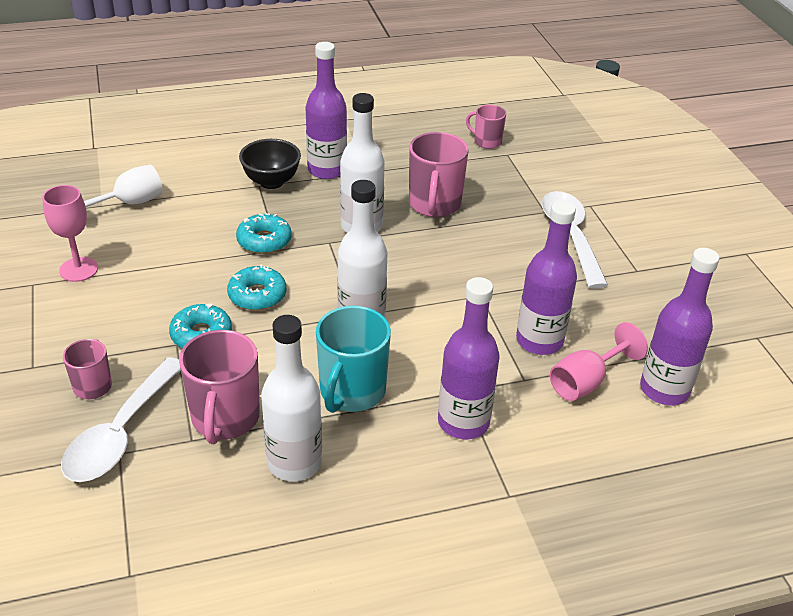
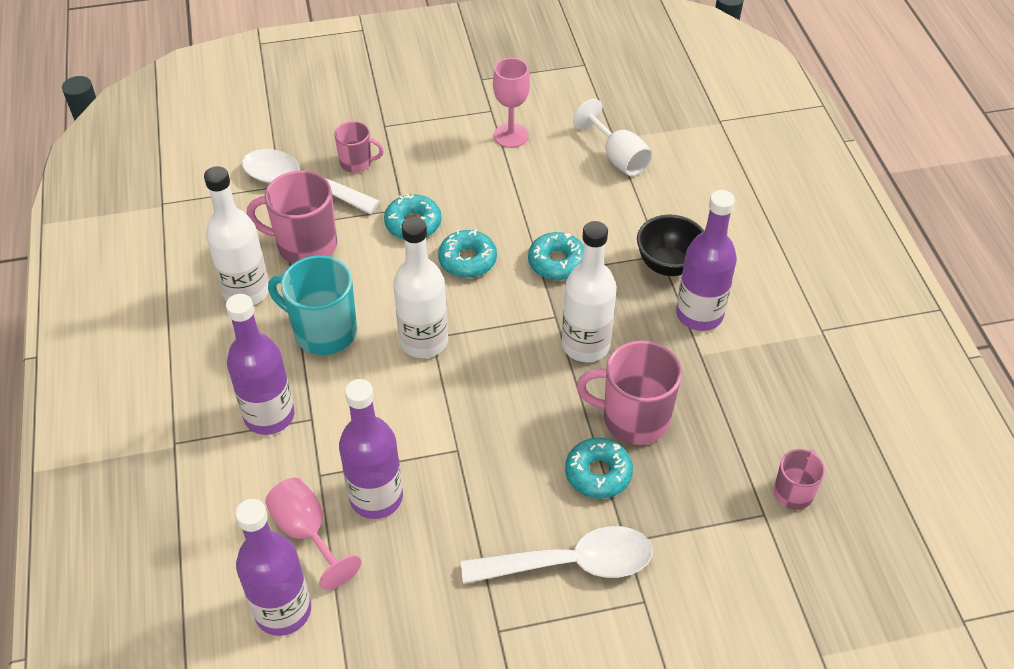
camera: 95 degrees right, 10 degrees up
(489, 222) = (598, 473): none -> turquoise donut

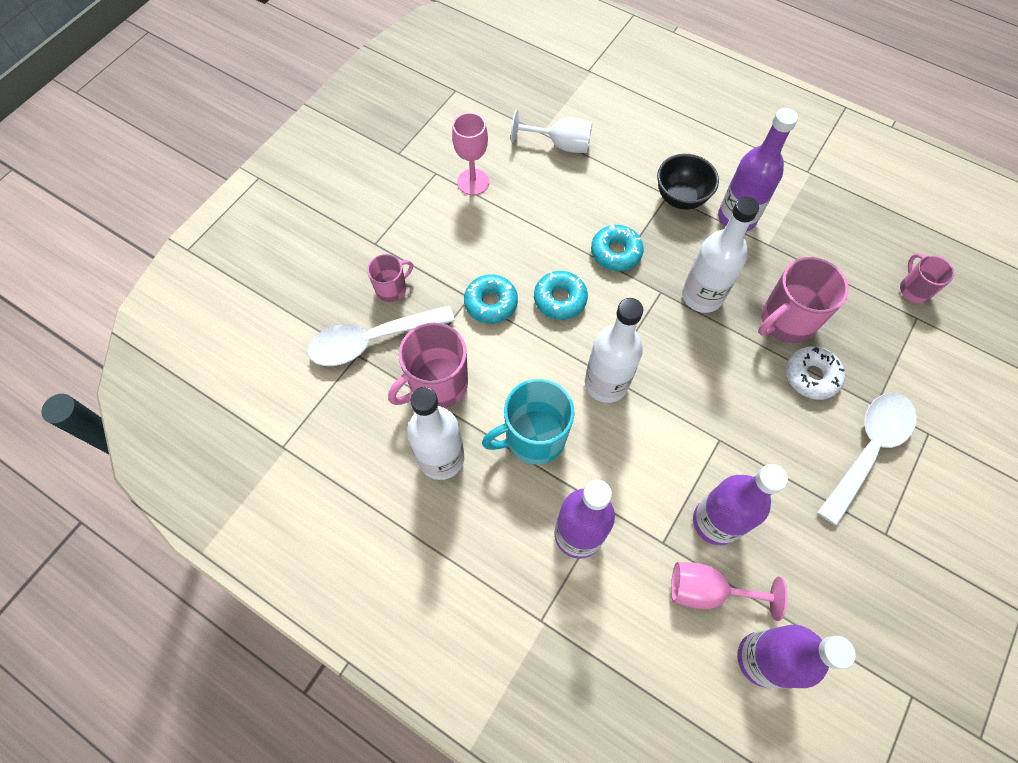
camera: 45 degrees left, 15 degrees up
(598, 473) = (811, 376): turquoise donut -> white donut

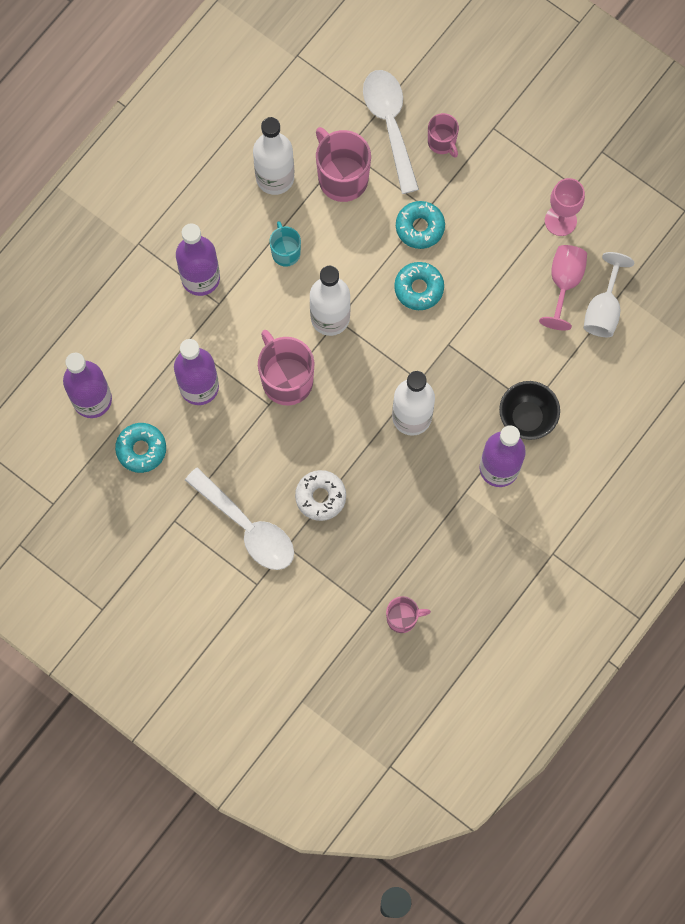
camera: 95 degrees right, 10 degrees up
(533, 438) = (285, 252): turquoise mug -> turquoise mug, size x0.57
(616, 252) = (466, 345): turquoise donut -> turquoise donut (141, 449)
(708, 590) = (146, 370): pink goblet -> pink goblet (564, 283)
(786, 321) = (378, 488): pink mug -> pink mug (286, 379)

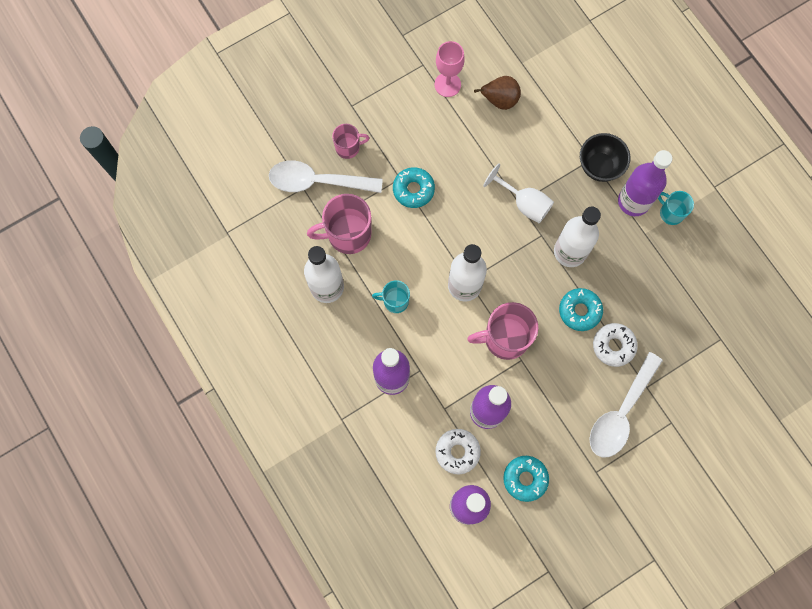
camera: 70 degrees left, 0 degrees up
(145, 371) = (457, 452): none -> white donut
(248, 527) = (620, 413): white spoon -> white spoon turned 150 degrees clockwise
(402, 618) = (733, 317): pink mug -> none
(419, 288) = (464, 208): turquoise donut -> turquoise donut (579, 311)
(501, 513) = (671, 213): none -> turquoise mug
(564, 283) = (499, 100): pink goblet -> brown pear
(603, 309) = (531, 80): white goblet -> white goblet (524, 203)

